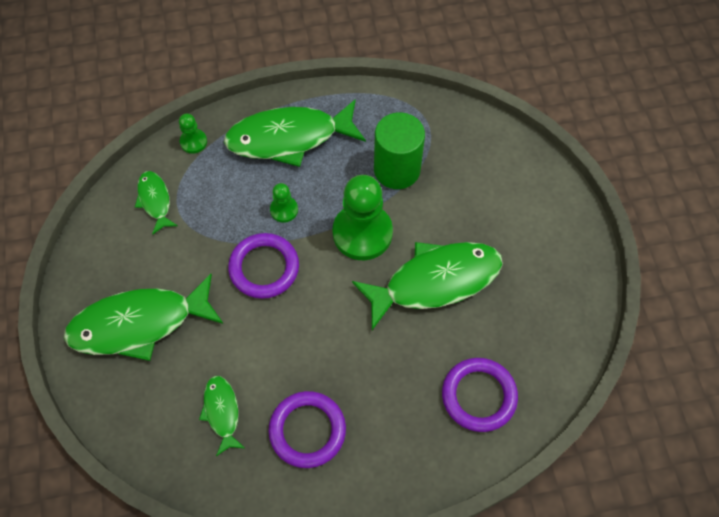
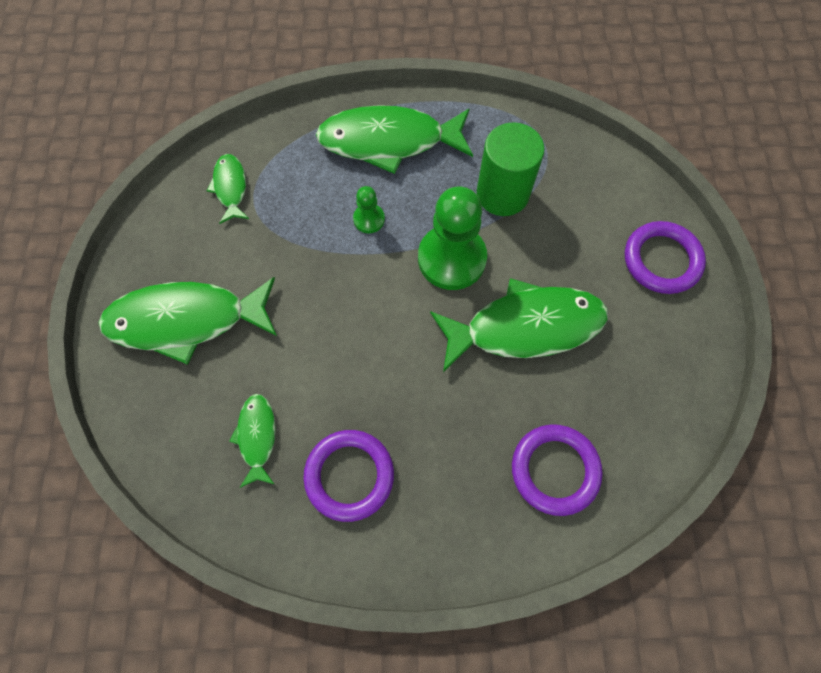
camera: 10 degrees right, 5 degrees up
(193, 142) = (284, 130): green pawn -> none
(264, 268) = (335, 280): purple ring -> purple ring (661, 260)

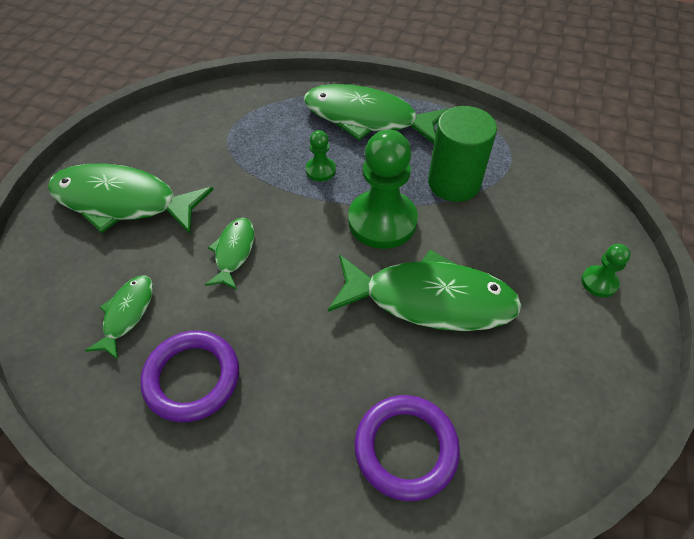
camera: 20 degrees right, 15 degrees down
(230, 188) = (216, 118): green fish -> green fish (234, 252)
(661, 260) = (599, 282): purple ring -> green pawn

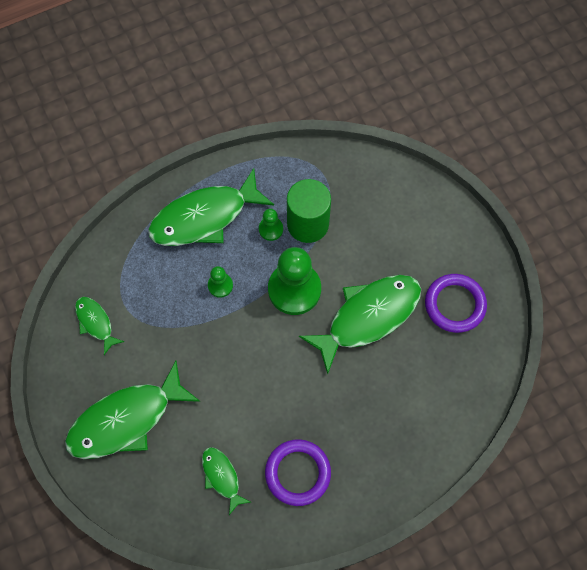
camera: 45 degrees left, 15 degrees up
(234, 252) = (234, 387): green fish -> green fish (95, 323)
(406, 448) = (430, 406): purple ring -> purple ring (455, 304)
(599, 282) = (439, 227): green pawn -> green pawn (271, 229)

